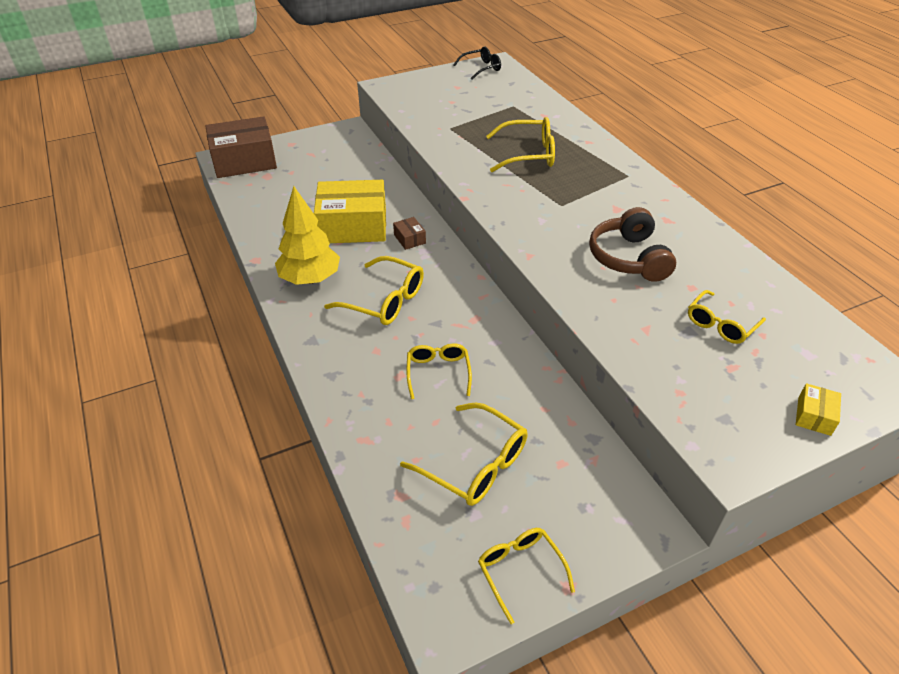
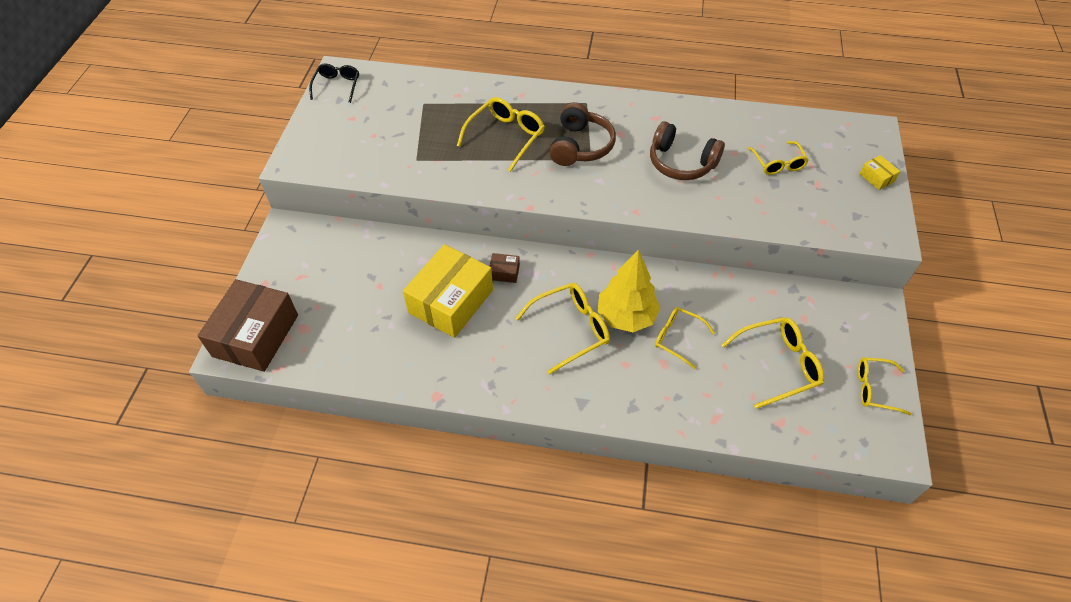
camera: 55 degrees left, 10 degrees up
(310, 279) = (500, 367): yellow tree -> yellow tree (626, 316)
(569, 194) = (580, 146): none -> brown headphones

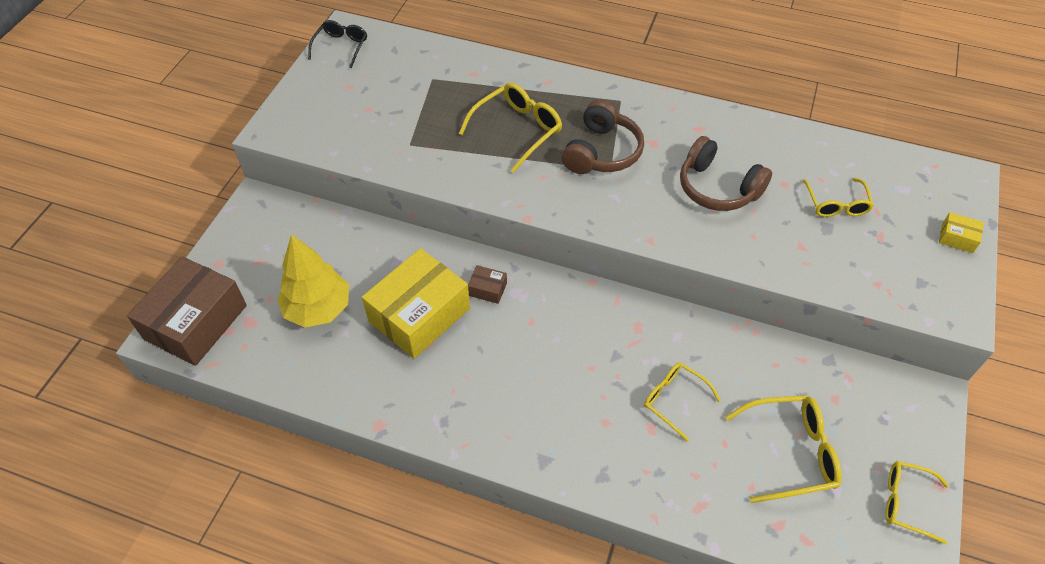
camera: 10 degrees right, 0 degrees up
(570, 329) = (549, 369): yellow glasses -> none
(626, 316) = (618, 363): yellow tree -> yellow tree (318, 309)
(876, 177) = (957, 238): yellow box -> yellow box turned 45 degrees counterclockwise

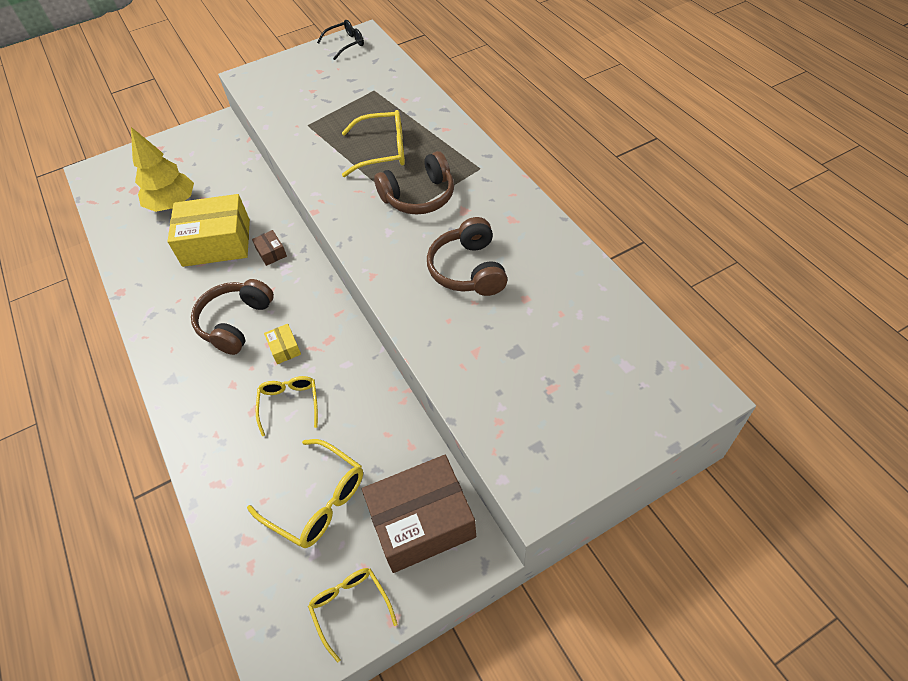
camera: 45 degrees right, 0 degrees up
(196, 322) = (112, 174): brown box -> brown box (422, 522)
(537, 370) = (235, 322): none -> brown headphones
(836, 204) = (547, 340): yellow glasses -> none
(957, 238) = (620, 436): yellow box -> yellow box (284, 348)

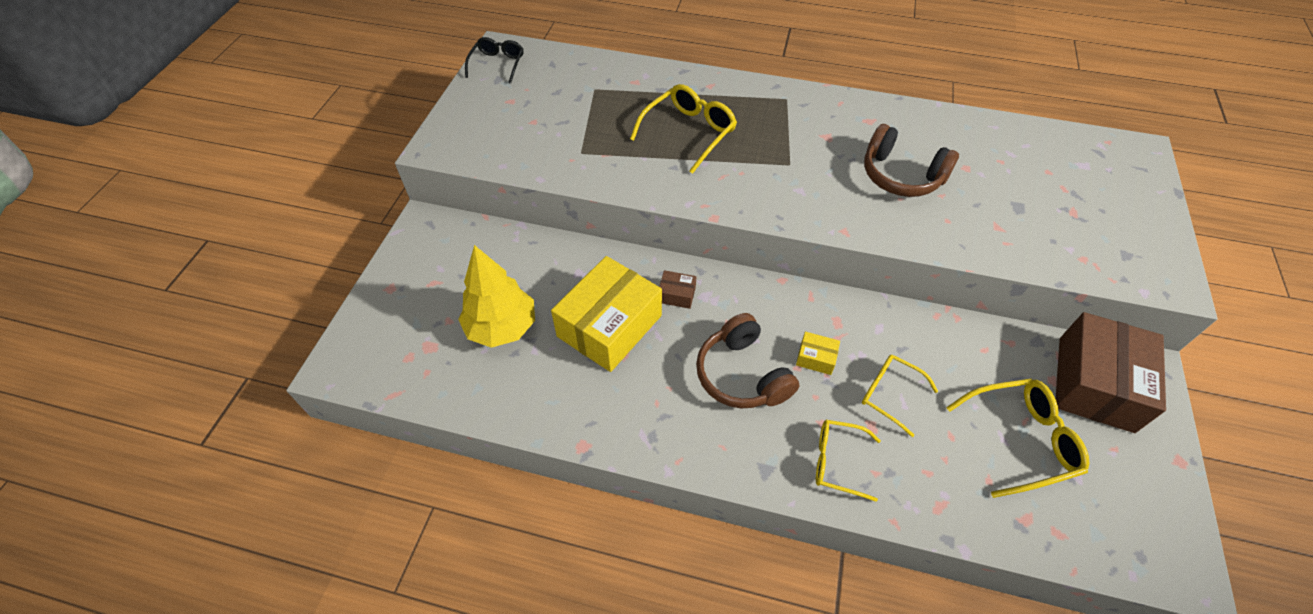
camera: 50 degrees left, 0 degrees up
(350, 607) = (1151, 483): yellow glasses -> yellow glasses (837, 462)
(419, 196) = (778, 148): brown headphones -> none

